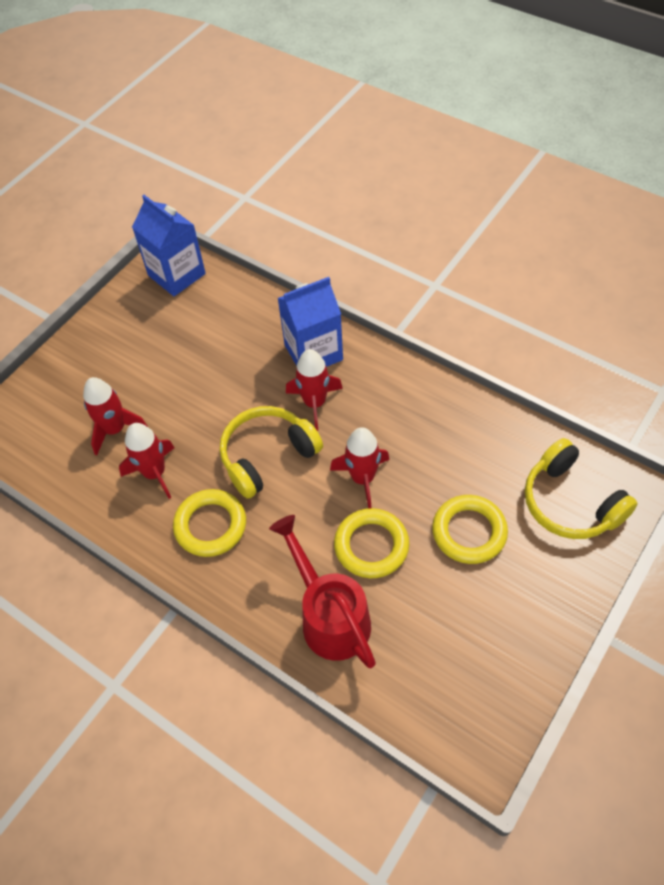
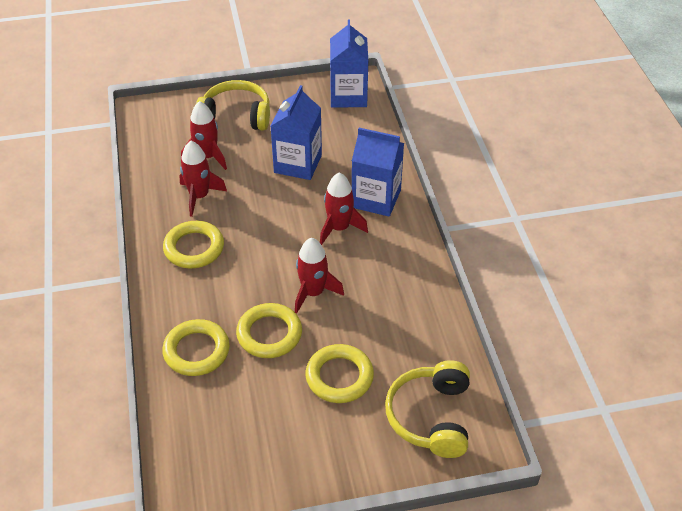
camera: 40 degrees right, 10 degrees down
(208, 372) = (298, 164): none -> blue carton
(267, 456) = (273, 236): yellow headphones -> yellow headphones (236, 116)
(330, 616) = (196, 351): red watering can -> yellow ring

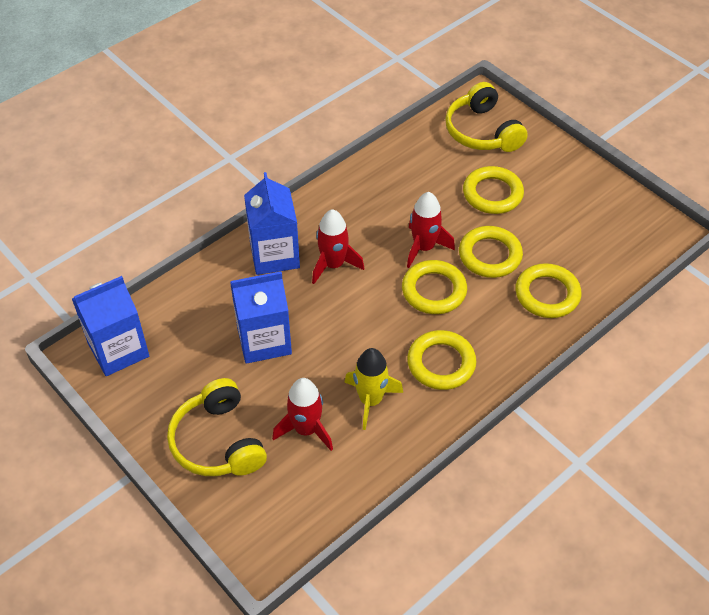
camera: 120 degrees left, 5 degrees up
(199, 196) = (370, 400): red rocket -> yellow rocket
(263, 277) = (434, 290): none -> yellow ring
(431, 417) = (482, 131): yellow headphones -> yellow headphones turned 90 degrees clockwise

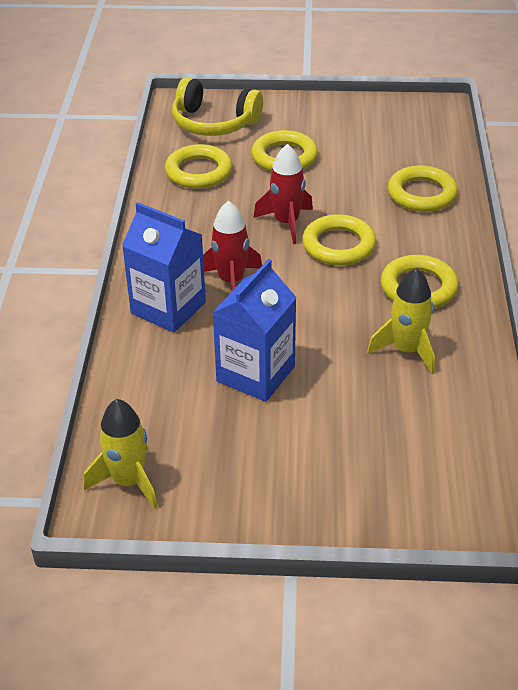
camera: 45 degrees left, 10 degrees down
(118, 350) = (128, 481): blue carton -> yellow rocket
(218, 441) = (332, 476): yellow headphones -> none
(306, 429) = (390, 409): red rocket -> none
(490, 255) = (344, 196): yellow ring -> yellow ring (198, 172)

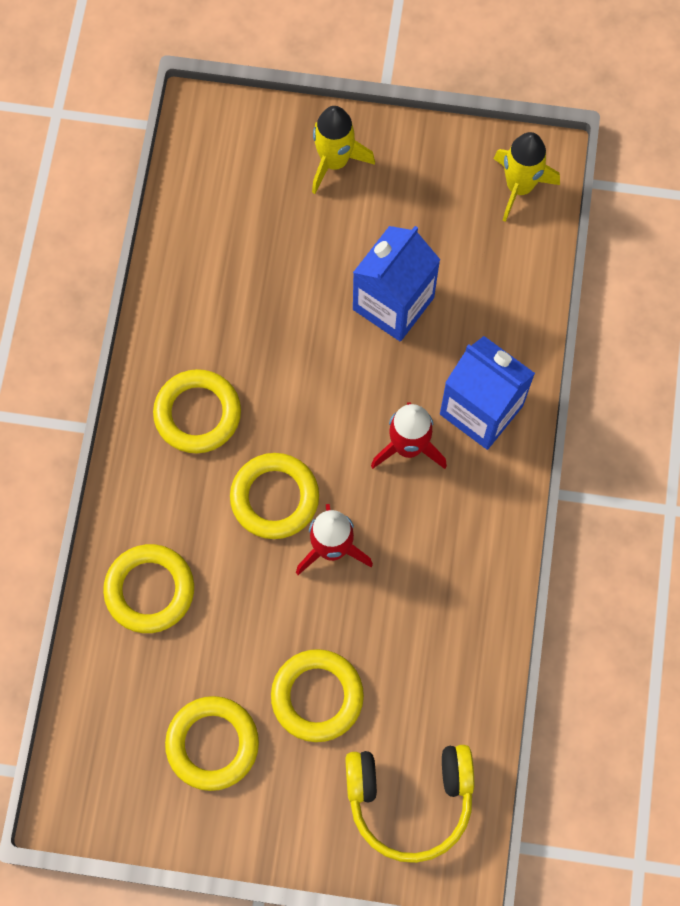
camera: 175 degrees left, 30 degrees up
(198, 172) = (437, 673): yellow ring -> yellow ring (212, 744)
(214, 123) = (410, 799): yellow headphones -> yellow headphones turned 150 degrees clockwise
(407, 350) = (233, 320): yellow rocket -> yellow rocket (334, 162)

